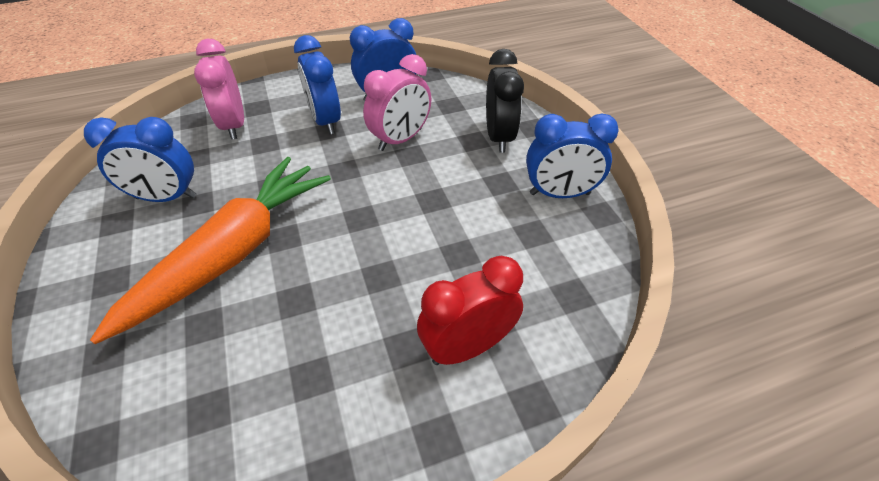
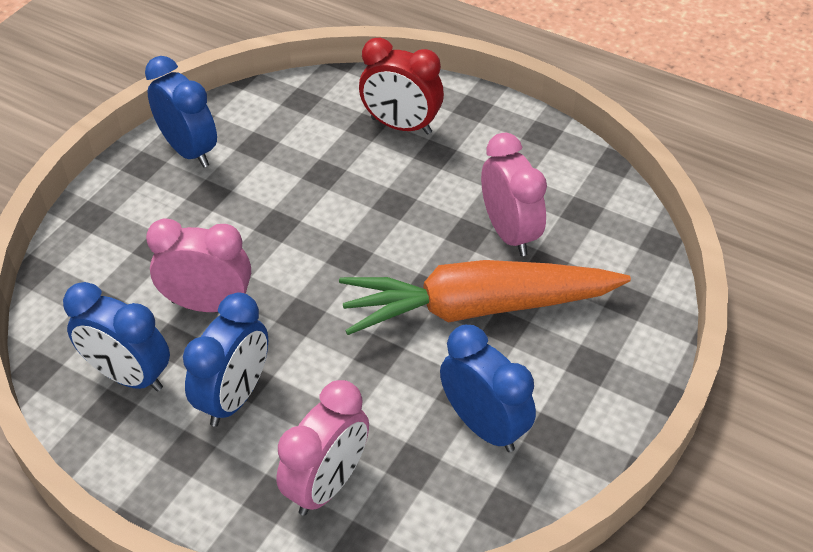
camera: 130 degrees left, 0 degrees up
(260, 328) = (509, 233): none -> pink clock
(499, 137) = (132, 230): black clock -> none

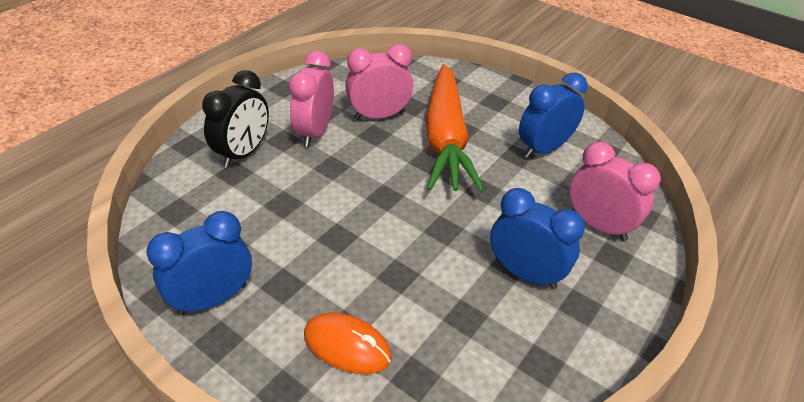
camera: 85 degrees left, 5 degrees down
(129, 376) = (504, 348): blue clock -> none
(135, 251) = (347, 346): none -> orange mouse
(208, 304) = (425, 288): pink clock -> pink clock (315, 132)
(401, 126) = (243, 153): red clock -> black clock

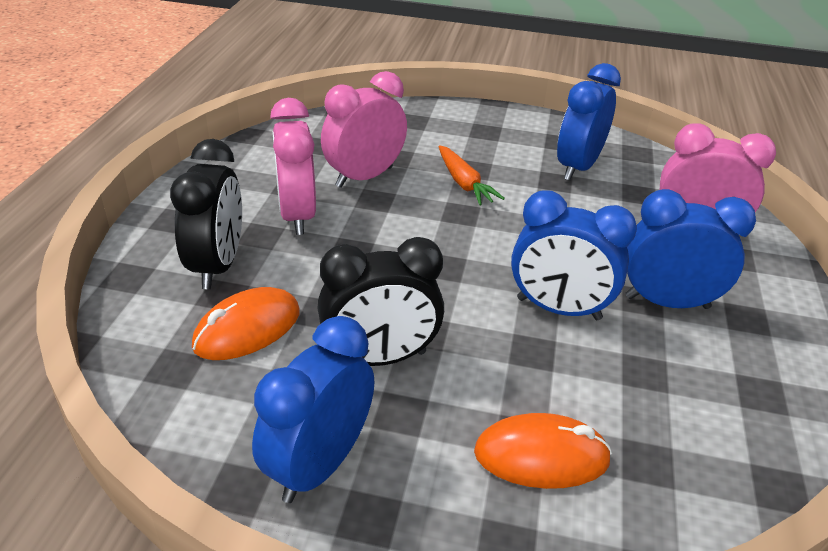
camera: 25 degrees left, 5 degrees down
(232, 200) = (247, 329): none -> orange mouse
(296, 245) = (380, 358): none -> black clock
(439, 252) = (558, 309): none -> blue clock
(446, 139) = (464, 183): orange carrot -> orange carrot, size x0.43

